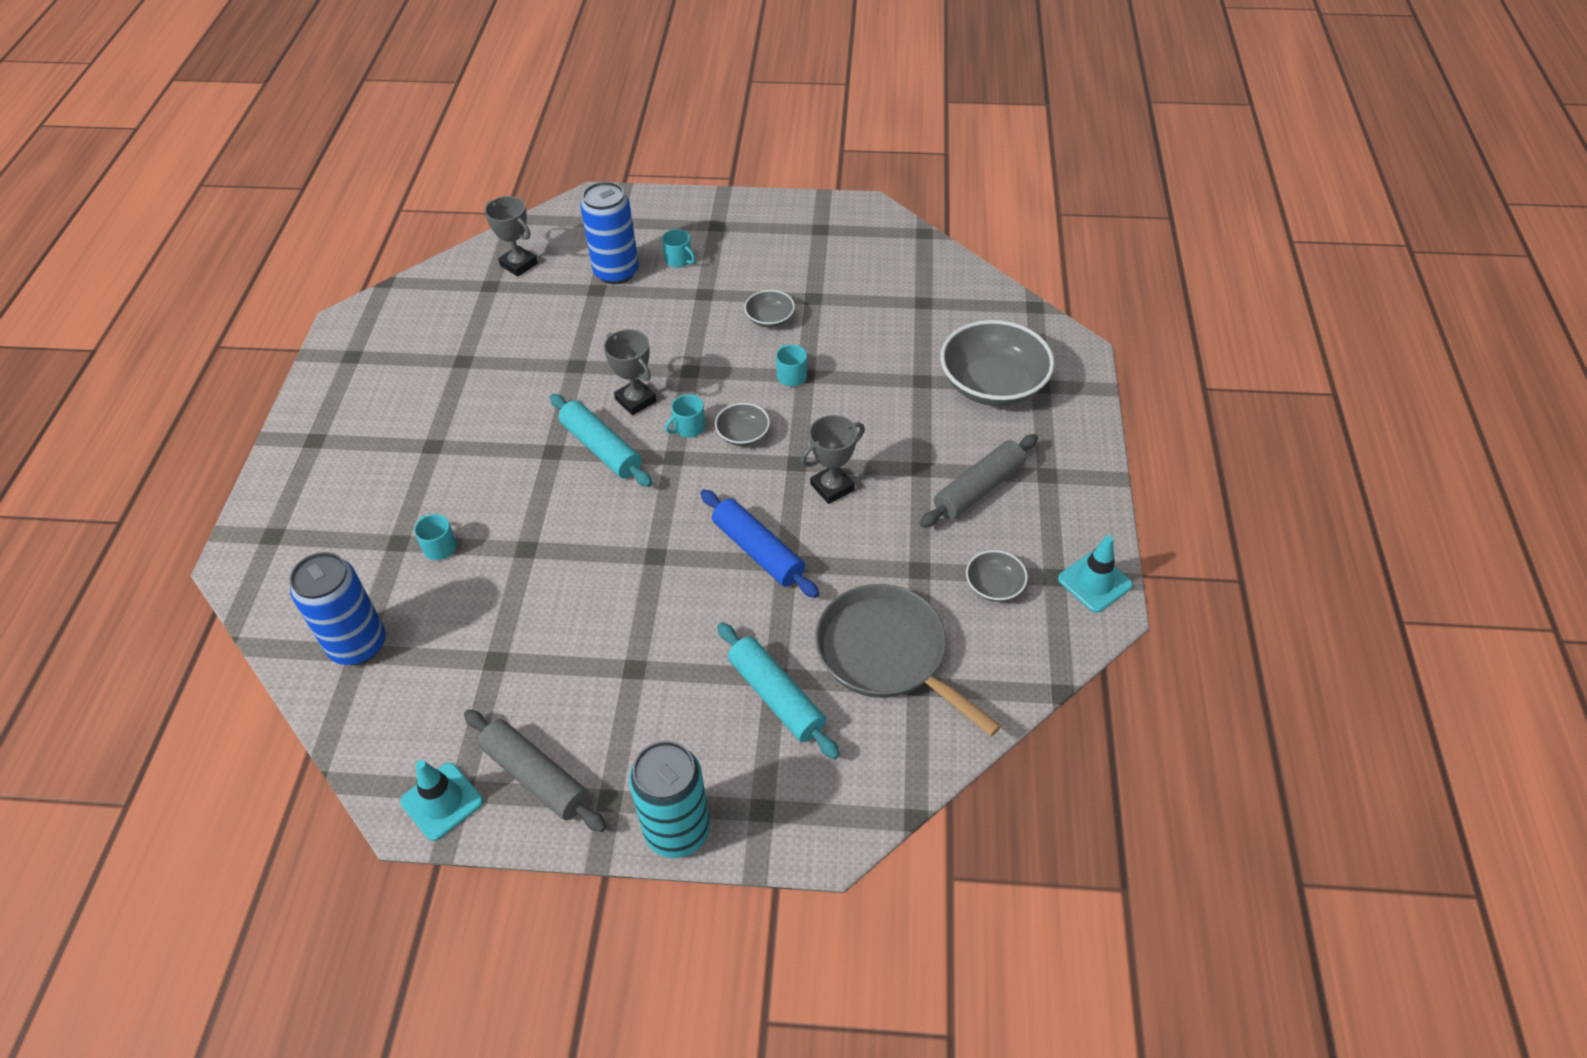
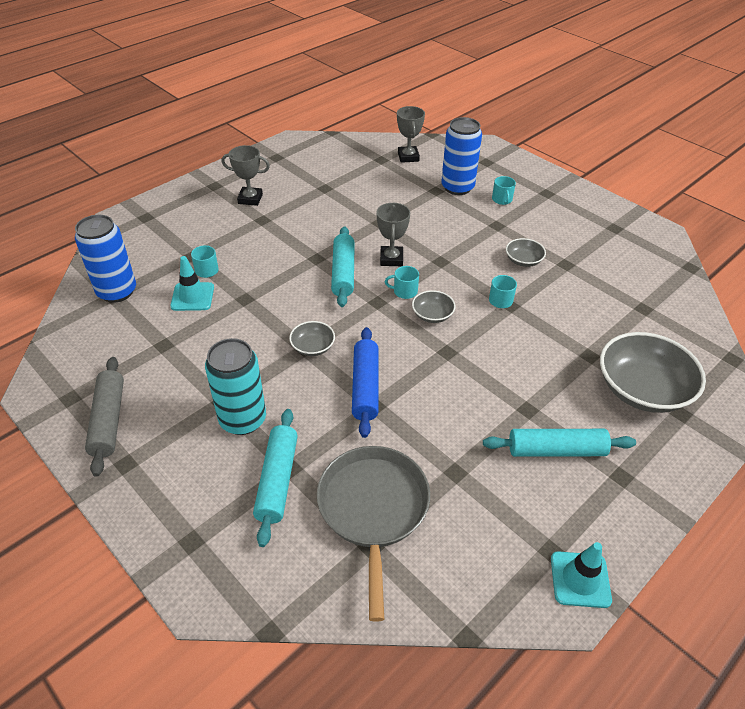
camera: 40 degrees right, 5 degrees down
(442, 801) = (56, 397): turquoise traffic cone -> turquoise traffic cone (192, 297)
(677, 830) = (136, 512): turquoise can -> turquoise can (243, 420)
(832, 487) = (454, 381): grey trophy -> grey trophy (250, 199)
(978, 489) = (556, 450): grey rolling pin -> turquoise rolling pin
(994, 586) = (497, 522): grey bowl -> grey bowl (313, 347)

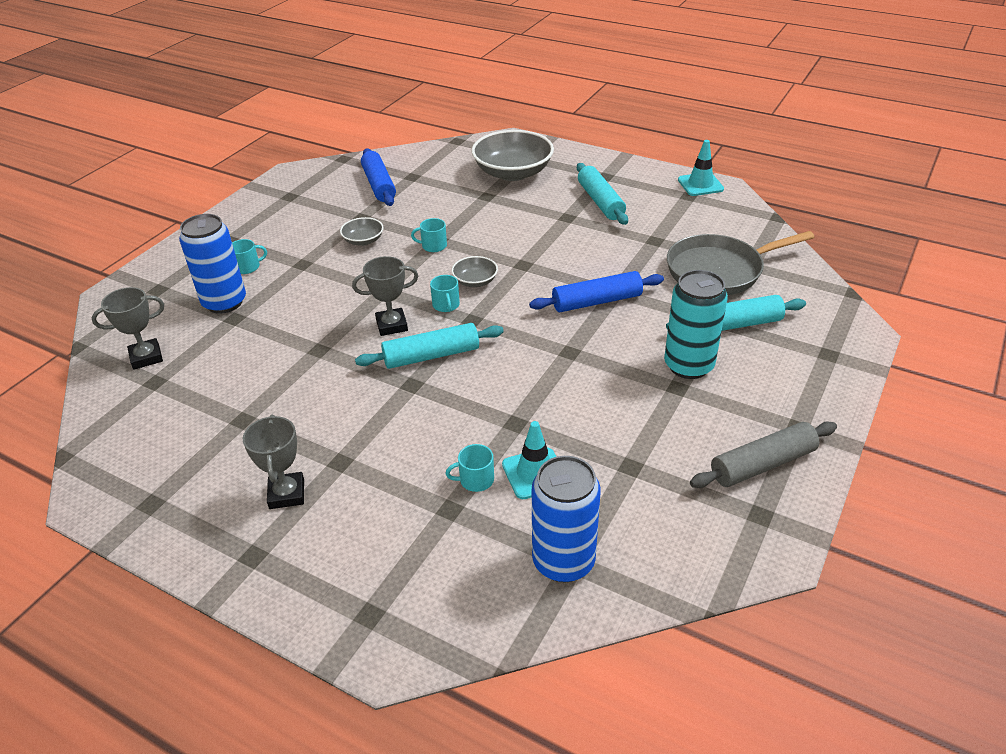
camera: 105 degrees left, 5 degrees down
(313, 347) = (564, 347): grey bowl -> none
(628, 283) = (379, 185): none -> blue rolling pin

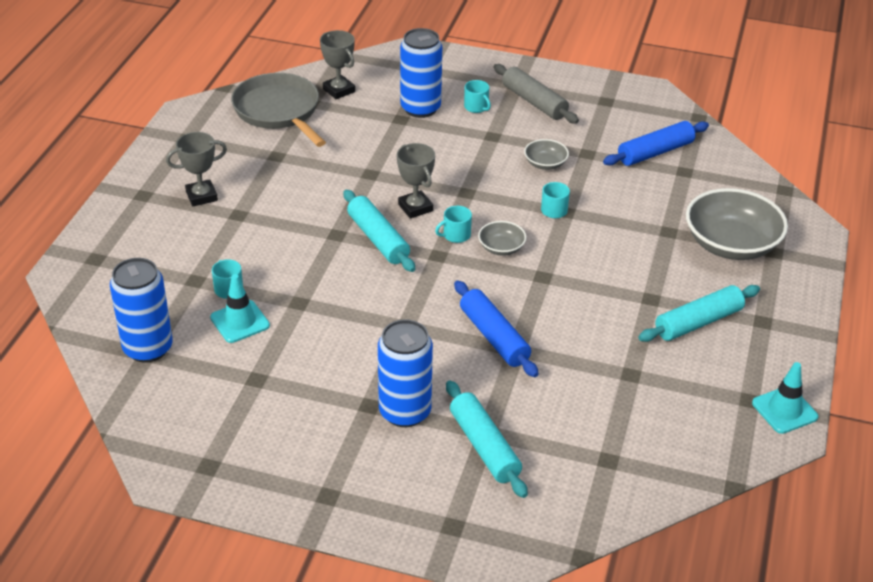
camera: 75 degrees right, 0 degrees up
(688, 366) = (405, 412): turquoise can -> blue can
(719, 270) = (587, 432): grey pan -> grey pan (279, 111)
(762, 464) = (271, 468): grey rolling pin -> grey rolling pin (534, 102)

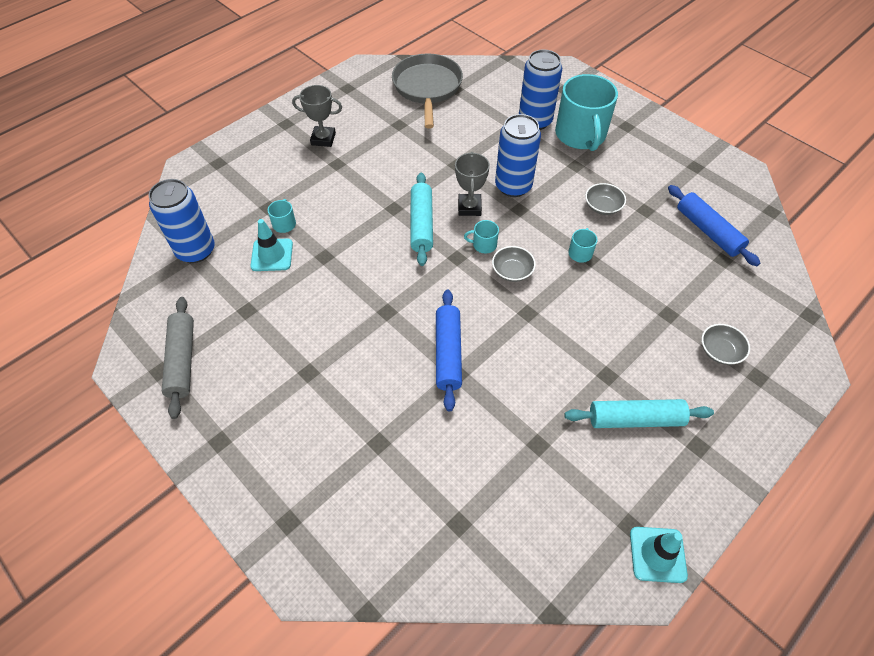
camera: 30 degrees right, 15 degrees up
(339, 90) = (483, 85): grey trophy -> none
(405, 412) = (330, 392): blue can -> blue can (513, 186)
(476, 107) = (580, 135): turquoise mug -> turquoise mug, size x2.42
(484, 446) = (366, 456): turquoise rolling pin -> none
(534, 102) = (632, 146): grey rolling pin -> grey rolling pin (182, 360)
(655, 152) = (708, 231): blue rolling pin -> blue rolling pin turned 60 degrees clockwise
(731, 244) = (720, 351): grey bowl -> grey bowl, size x0.48

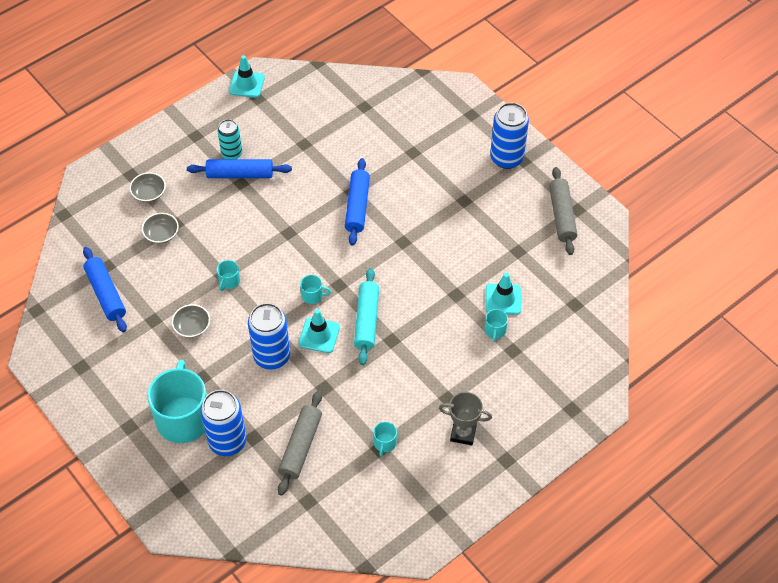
camera: 175 degrees left, 0 degrees up
(196, 250) = (572, 309): blue can -> blue can (506, 158)
(394, 128) = (384, 443): none -> turquoise mug
(427, 88) = (341, 505): grey pan -> none
(469, 121) = (300, 446): none -> grey rolling pin
(469, 207) = (319, 335): grey trophy -> turquoise traffic cone
(512, 271) = (293, 269): grey bowl -> grey bowl (161, 234)
(613, 388) = (240, 174): none -> blue rolling pin
(635, 419) = (232, 154): turquoise rolling pin -> turquoise can

